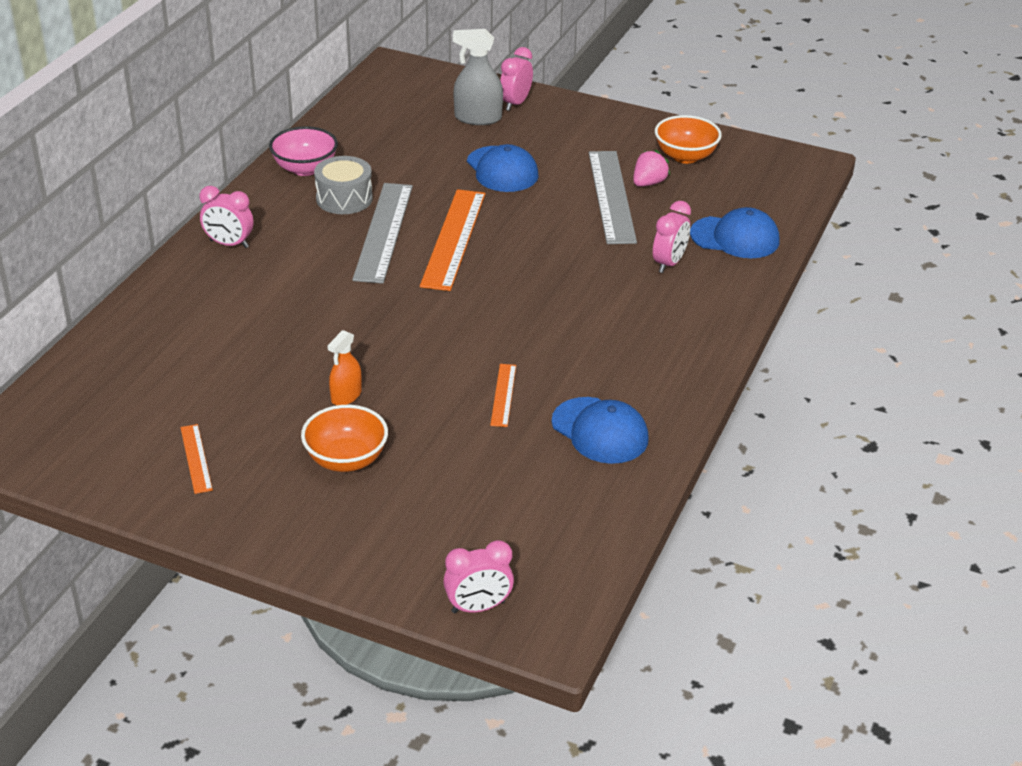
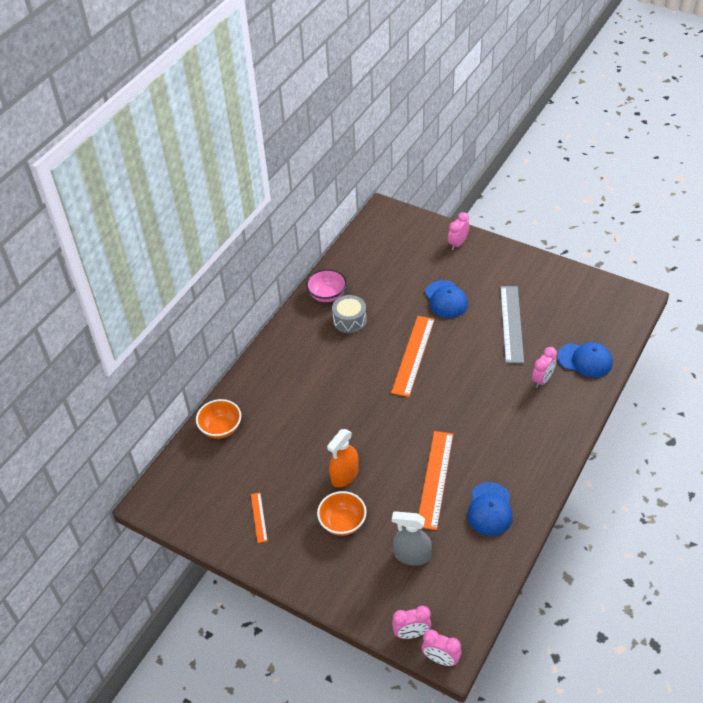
camera: 10 degrees right, 10 degrees up
(229, 244) = (281, 355): pink clock -> pink clock (440, 659)
(346, 396) = (344, 475): orange spray bottle -> orange spray bottle, size x1.56
(384, 232) = (372, 348): grey ruler -> none
(478, 118) = (433, 255): grey spray bottle -> grey spray bottle (412, 555)
(503, 395) = (435, 479): orange ruler -> orange ruler, size x2.06
(600, 431) = (490, 509): blue cap -> blue cap turned 45 degrees clockwise
(648, 183) = (535, 313): pink strawberry -> none
(685, 156) = (560, 291): orange bowl -> orange bowl (221, 428)

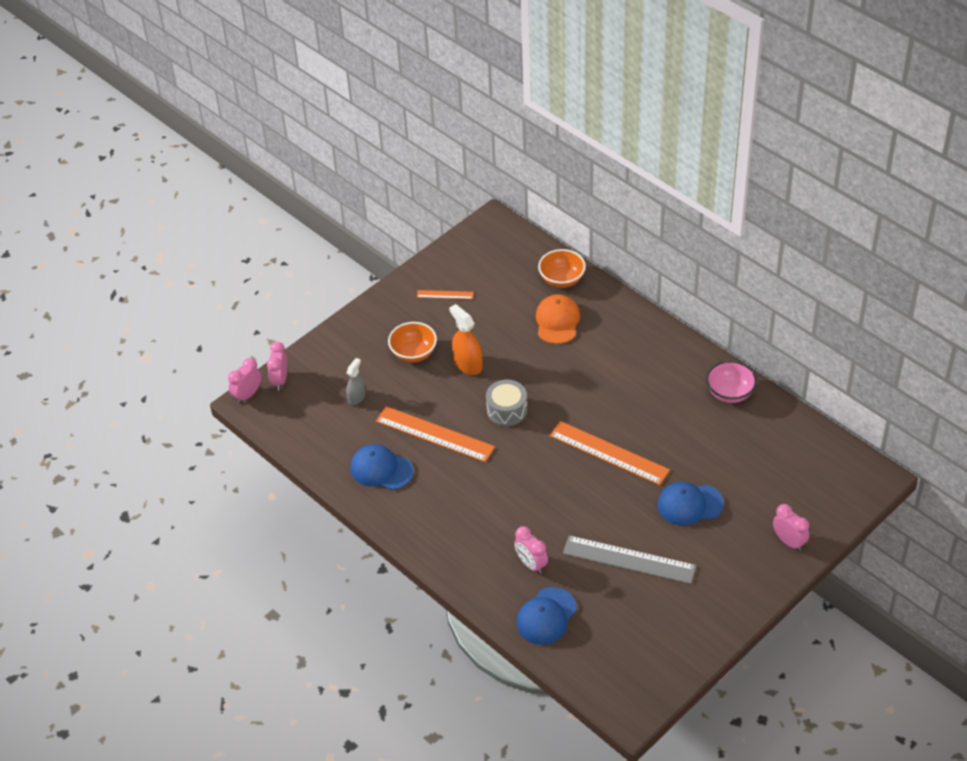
camera: 105 degrees right, 0 degrees up
(274, 420) = (557, 321): none -> orange cap
(349, 320) = (682, 406): grey drum -> grey drum (507, 410)
(412, 555) = (356, 397): grey spray bottle -> grey spray bottle, size x0.64

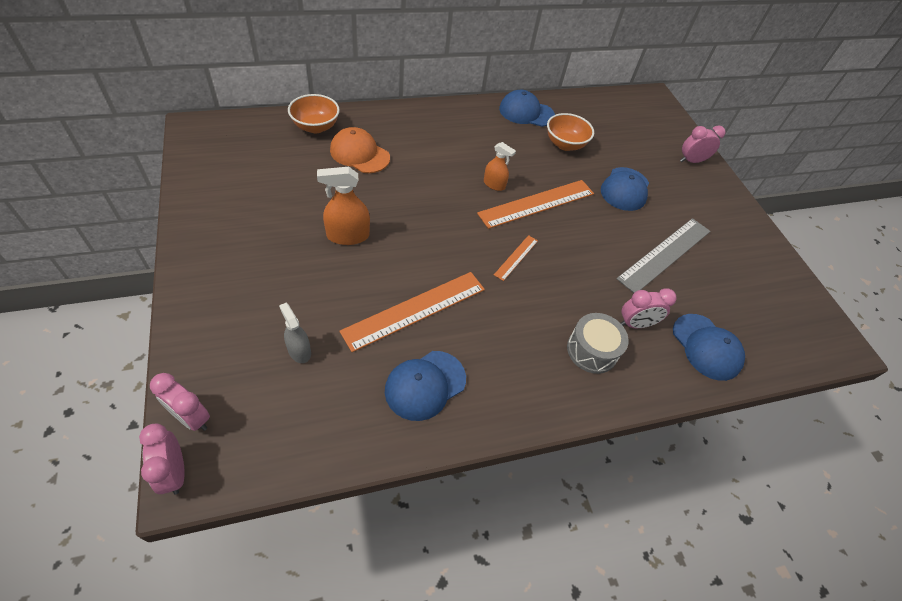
camera: 70 degrees left, 5 degrees up
(413, 353) = (289, 268): orange bowl -> orange bowl (565, 144)
(445, 295) = (241, 204): orange ruler -> orange ruler (516, 257)
(507, 410) = (432, 240): grey drum -> grey drum (592, 350)
(605, 416) = (494, 184): none -> orange spray bottle
(730, 393) = (526, 112): pink bowl -> blue cap

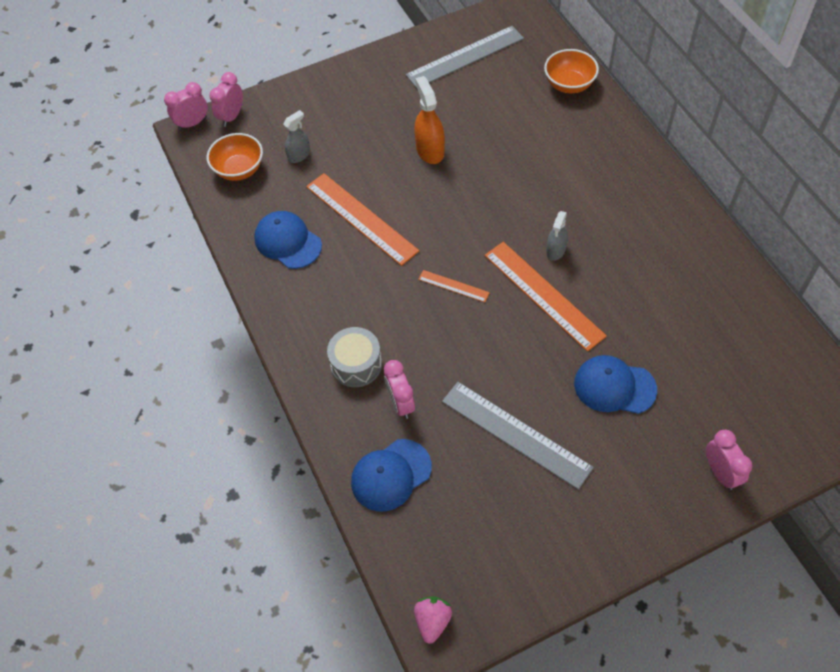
camera: 90 degrees right, 5 degrees up
(235, 180) = (465, 56): none -> grey ruler
(359, 154) = (546, 128): orange cap -> none
(494, 184) = (555, 250): orange spray bottle -> grey spray bottle
(526, 112) = (712, 263): blue cap -> none
(565, 144) = (669, 312): orange bowl -> orange bowl (239, 169)
(828, 346) = (432, 621): none -> pink strawberry

